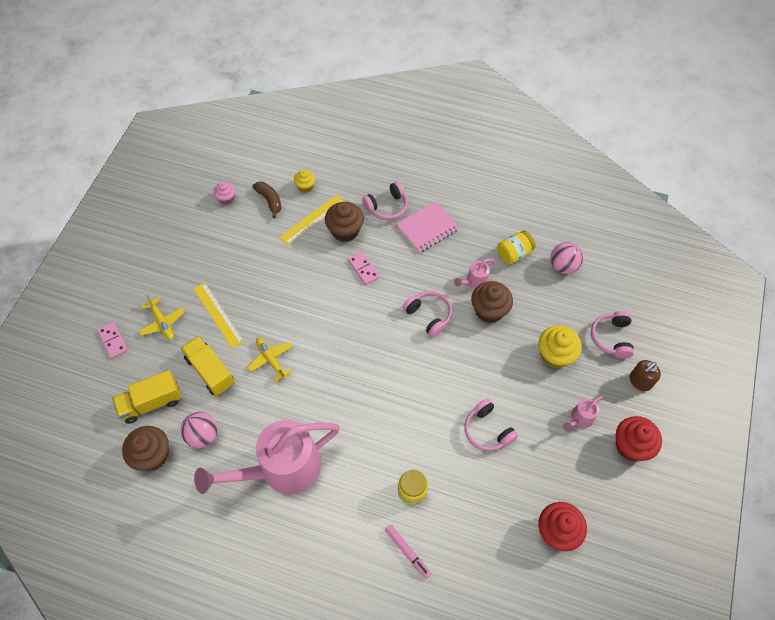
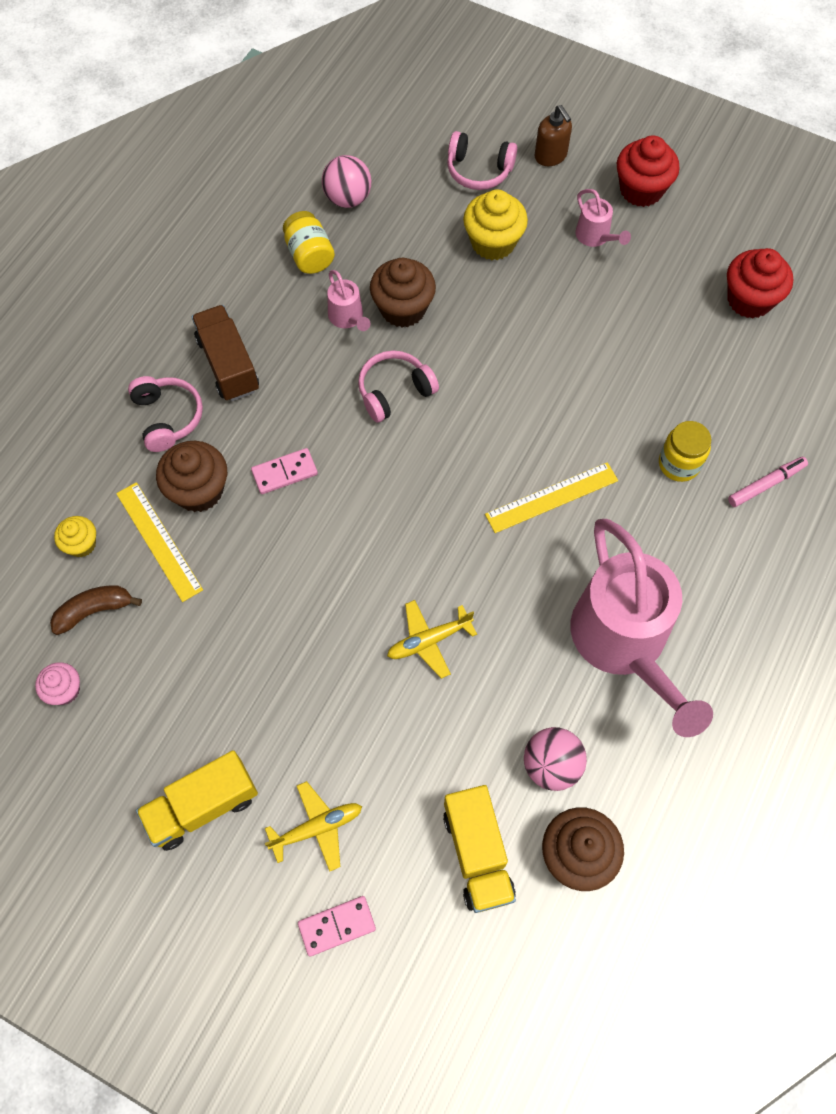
camera: 80 degrees left, 5 degrees up
(210, 371) = (433, 744): yellow truck -> yellow truck (202, 806)
(218, 314) = (321, 724): yellow ruler -> yellow ruler (551, 497)
(427, 228) = (228, 365): pink notebook -> brown truck
(487, 430) = (597, 350): pink headphones -> none

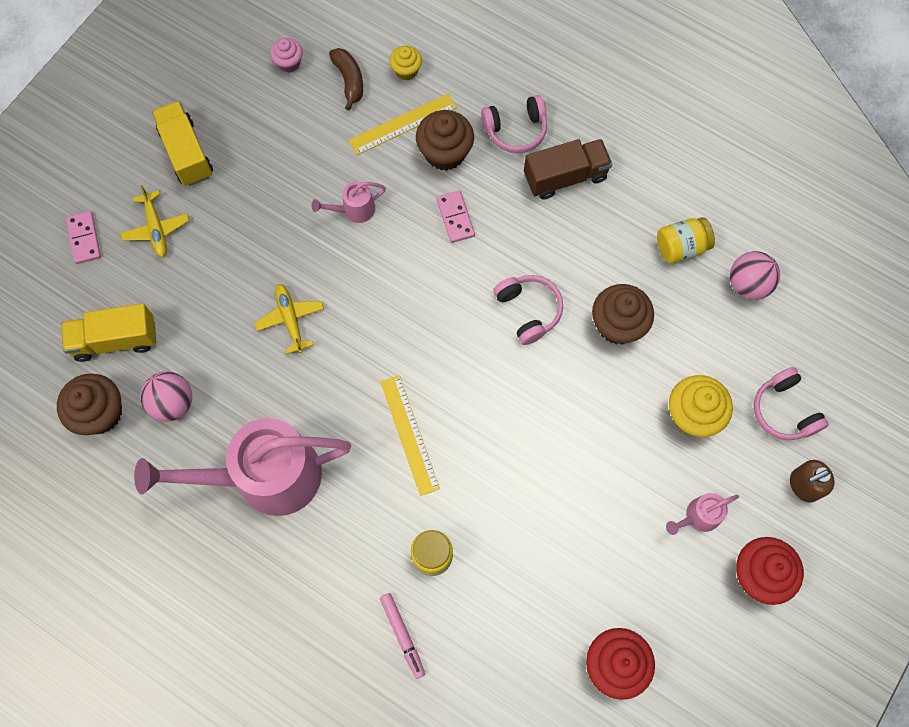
camera: 95 degrees right, 5 degrees up
(348, 318) = (609, 276): pink watering can -> pink watering can (353, 210)
(479, 170) = (784, 410): pink headphones -> pink headphones turned 45 degrees counterclockwise

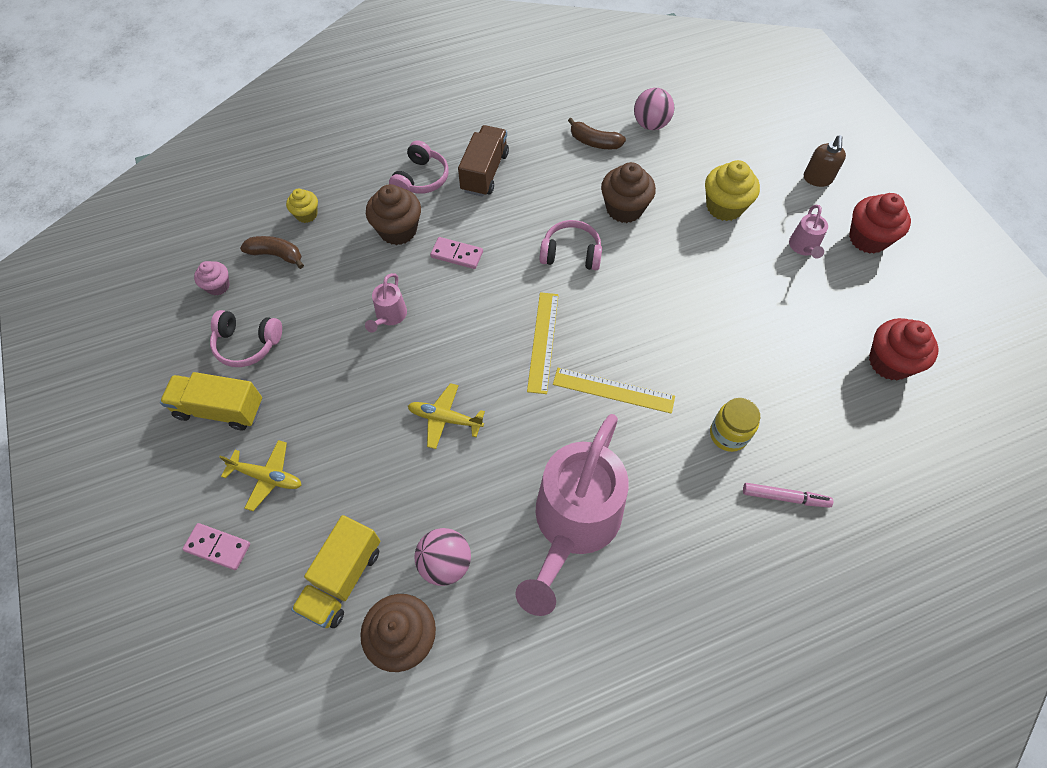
camera: 55 degrees left, 10 degrees down
(403, 124) = (348, 242): yellow ruler -> yellow ruler (543, 341)
(681, 247) = (594, 142): yellow jar -> brown banana
(784, 410) = (756, 158): pink headphones -> pink headphones (247, 344)

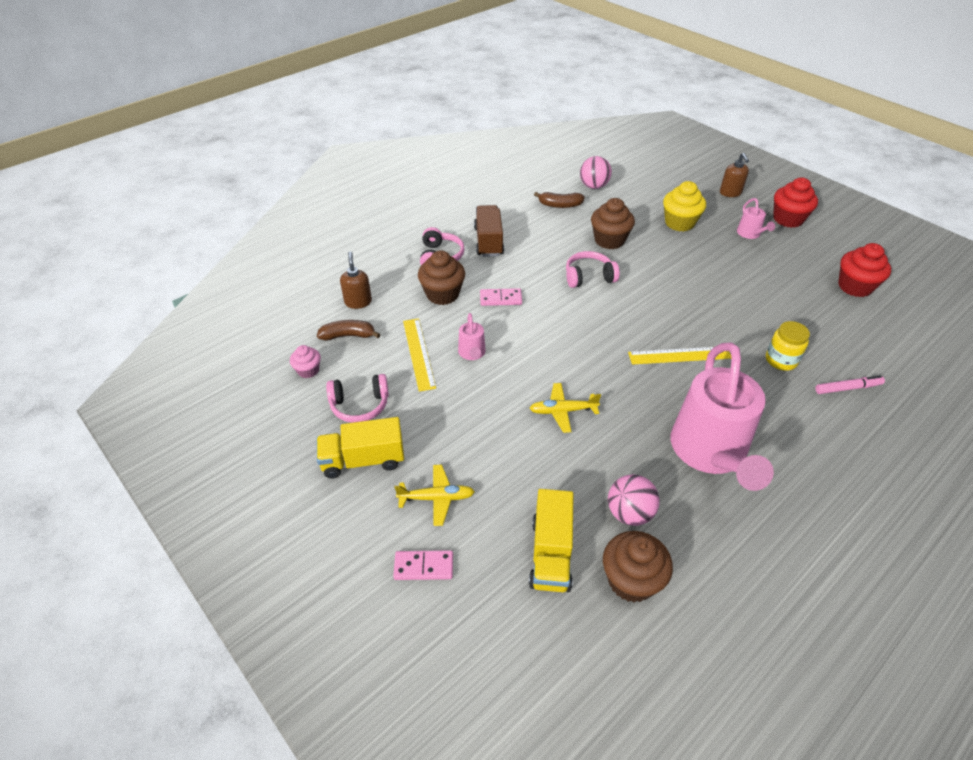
camera: 20 degrees left, 15 degrees down
(306, 214) = (358, 302): yellow cupcake -> brown soap dispenser
(543, 341) = (605, 338): yellow ruler -> yellow ruler (419, 353)

